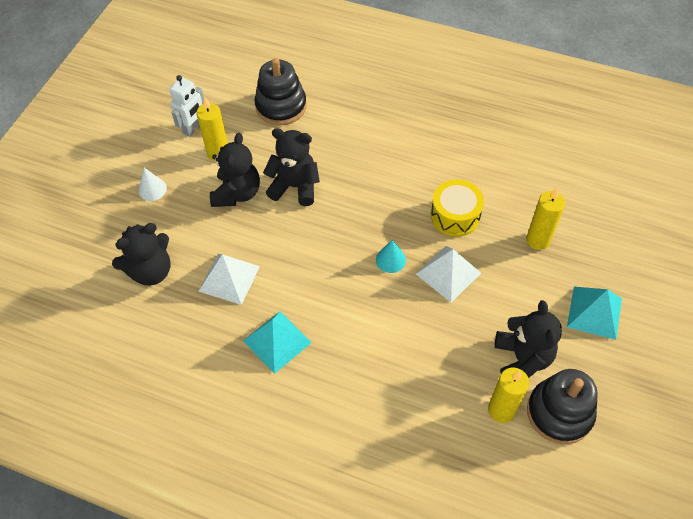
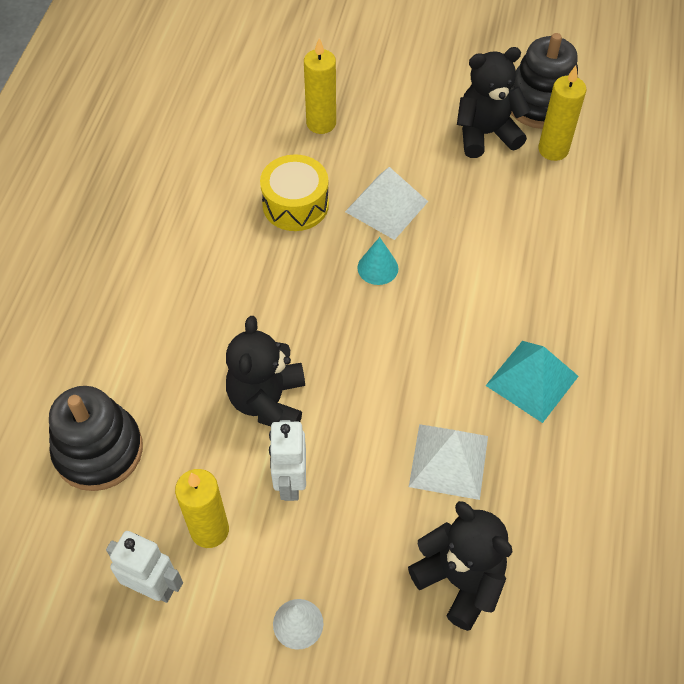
camera: 100 degrees left, 0 degrees up
(237, 193) = (290, 482): black teddy bear -> white robot
(594, 312) = (411, 75): turquoise pyramid -> none

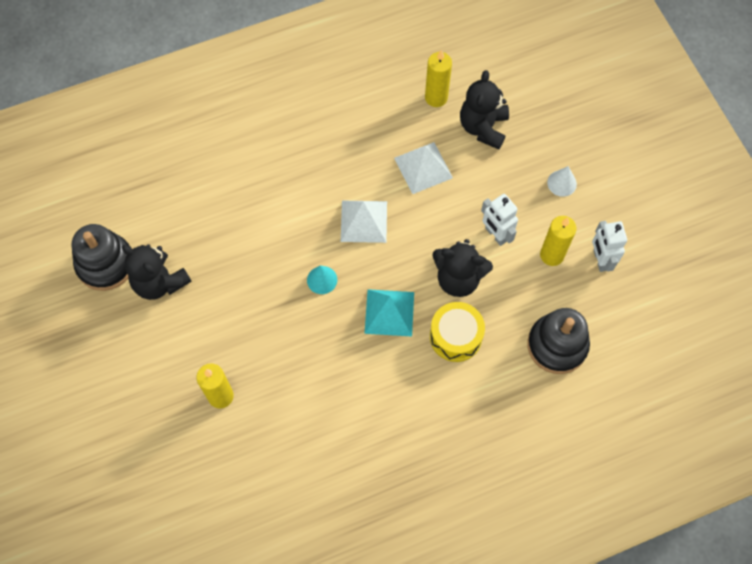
camera: 125 degrees left, 10 degrees up
(268, 401) = (458, 278): black teddy bear -> black teddy bear turned 45 degrees clockwise
(290, 482) = (495, 234): white robot -> white robot turned 90 degrees clockwise
(295, 204) = (306, 362): yellow drum -> yellow drum (455, 336)
(386, 206) = (268, 305): white pyramid -> white pyramid (364, 221)
(532, 380) = (342, 155): turquoise pyramid -> turquoise pyramid (389, 312)
(553, 150) = (147, 233): yellow candle -> yellow candle (436, 97)

